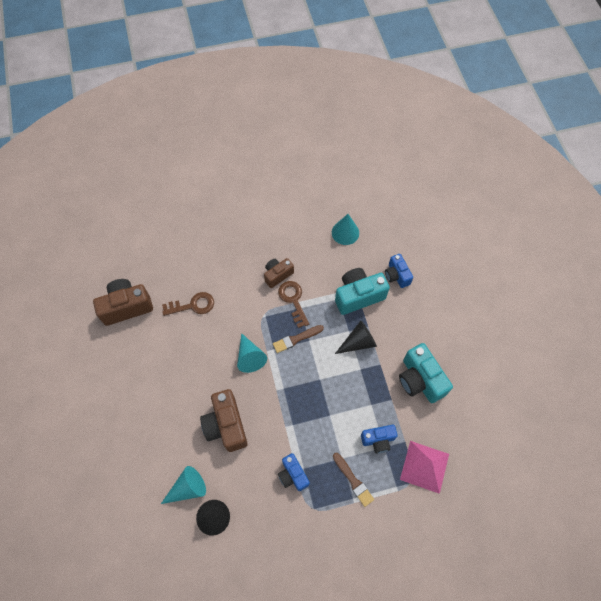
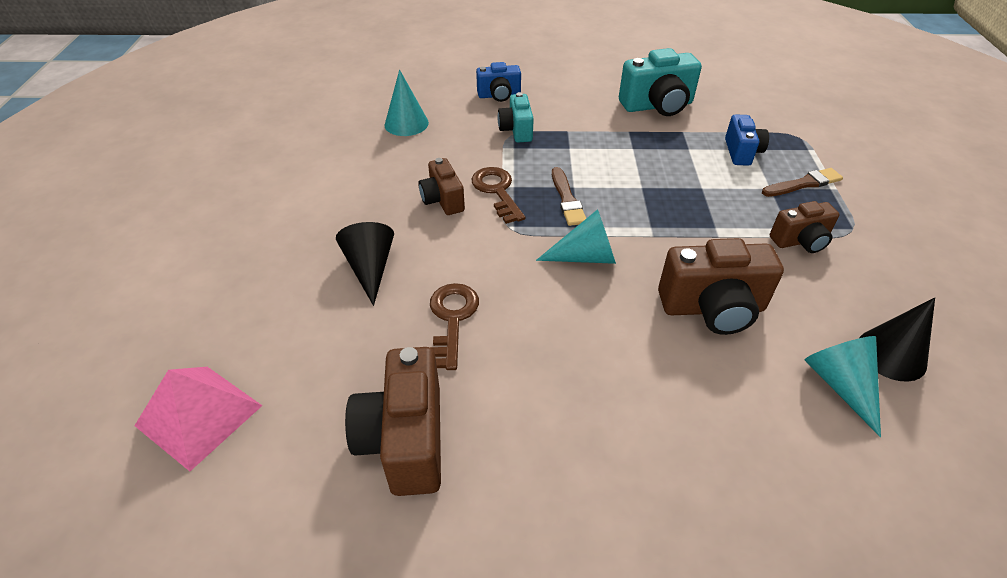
camera: 75 degrees left, 20 degrees down
(293, 300) = (497, 191): brown key -> brown key turned 75 degrees clockwise
(293, 475) = (800, 241): blue camera -> brown camera
(358, 296) = (516, 130): turquoise camera -> turquoise camera, size x0.61
(358, 342) = (590, 143): black cone -> black cone (370, 268)
(424, 466) = (778, 124): pink pyramid -> pink pyramid (199, 415)

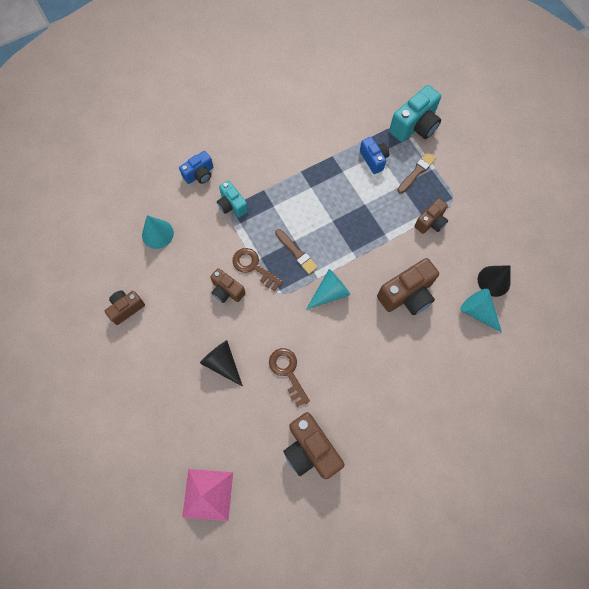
camera: 30 degrees left, 25 degrees up
(308, 169) = (126, 308): none -> brown camera
(657, 106) = (305, 136): turquoise camera -> turquoise camera (414, 126)

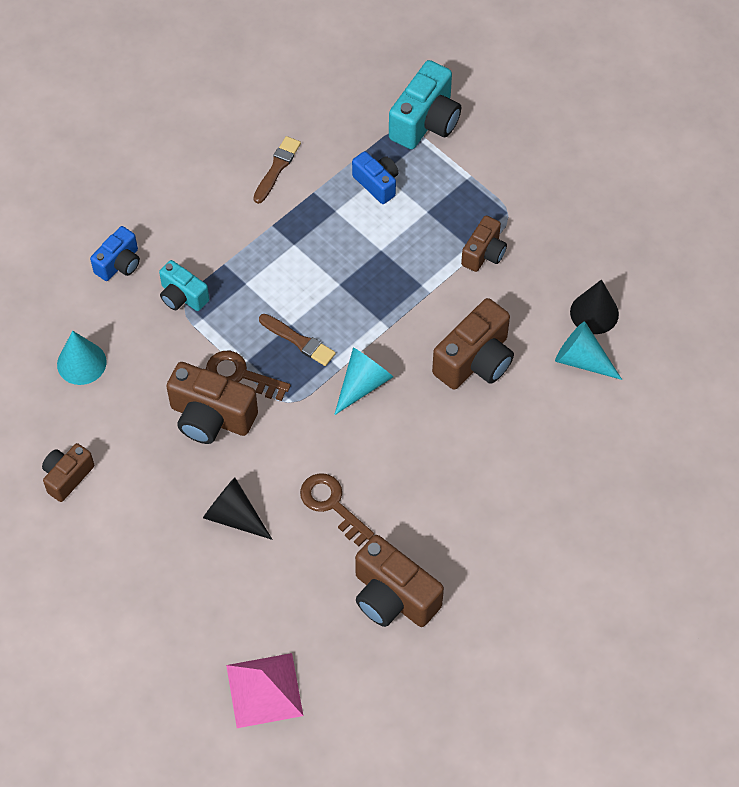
camera: 15 degrees left, 10 degrees down
(227, 291) = (211, 417): brown camera -> brown camera, size x1.65
(416, 172) = (445, 188): brown brush -> brown brush (277, 168)

